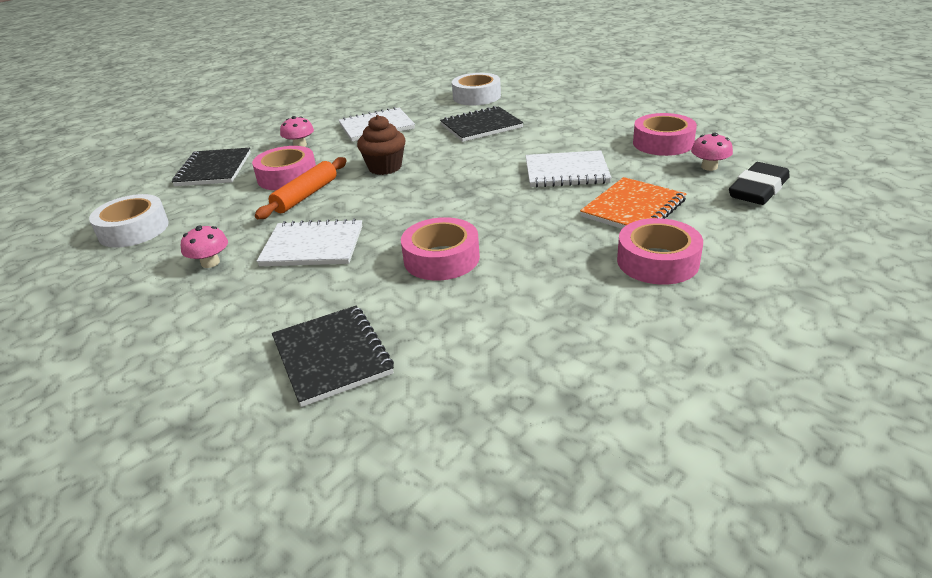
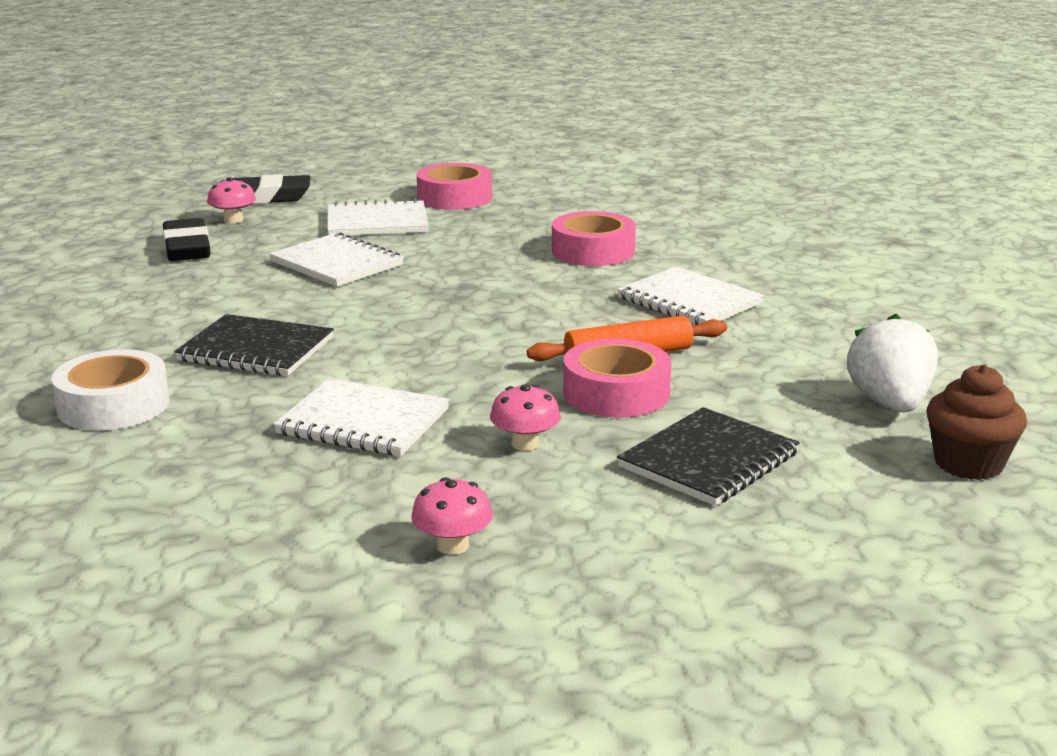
camera: 140 degrees left, 10 degrees down
(133, 230) = (890, 403): white tape -> white strawberry
(210, 263) = (810, 327): pink mushroom -> pink mushroom (452, 545)
(332, 356) = (760, 235): black notebook -> none
(385, 167) = (482, 348): brown cupcake -> brown cupcake (968, 464)
(633, 208) = (377, 222): orange notebook -> white notebook
(663, 143) = (187, 248): pink tape -> black eraser

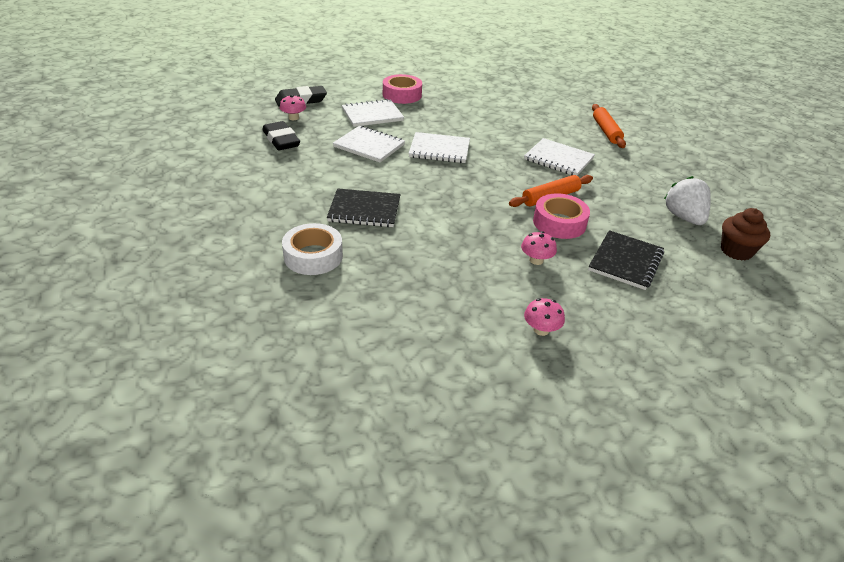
camera: 15 degrees left, 15 degrees up
(363, 422) = (450, 254): white notebook -> white notebook (439, 149)
(593, 251) = (493, 128): pink tape -> none
(822, 266) = (606, 131): none -> orange rolling pin

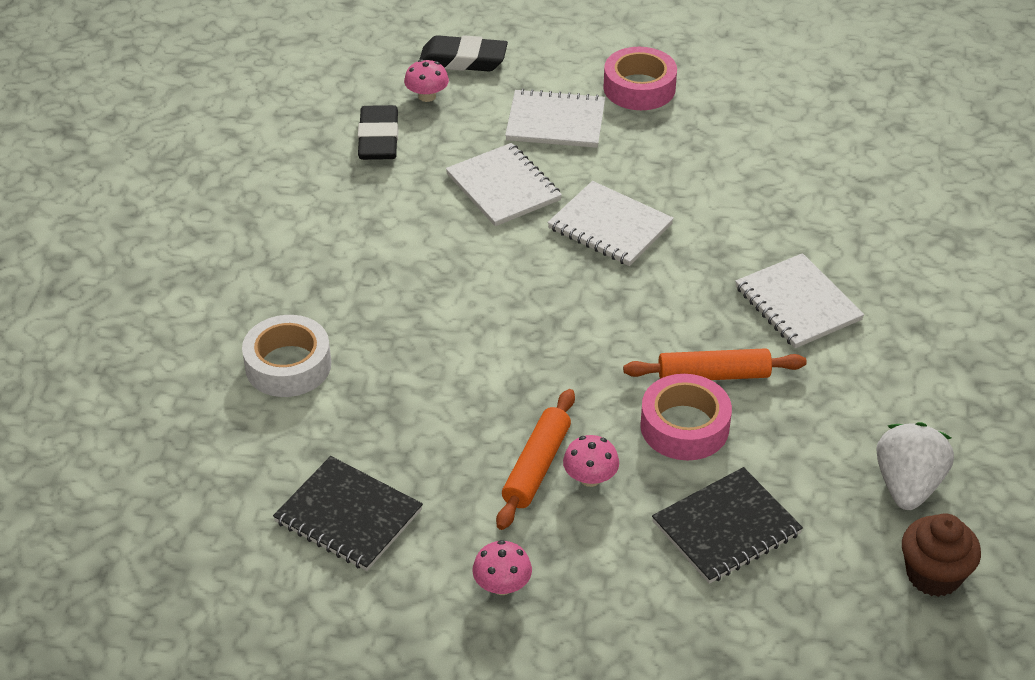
camera: 30 degrees right, 5 degrees up
(364, 210) = (409, 309): black notebook -> black notebook (348, 516)
(606, 131) = (946, 268): orange rolling pin -> orange rolling pin (536, 467)

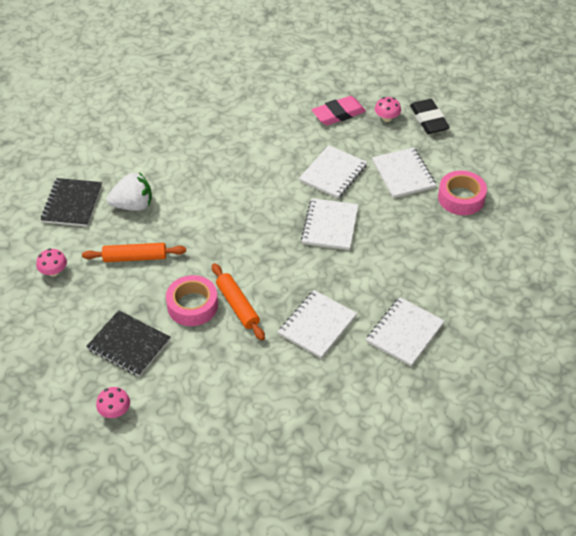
camera: 65 degrees right, 5 degrees up
(288, 365) = (156, 147): white tape -> none
(379, 139) = (338, 114): black eraser -> pink eraser
(590, 478) = (137, 280): pink mushroom -> pink mushroom (115, 411)
(855, 225) = (405, 333): none -> white notebook
(907, 485) = (197, 415): white strawberry -> white strawberry (133, 205)
(933, 575) = (136, 444): brown cupcake -> none

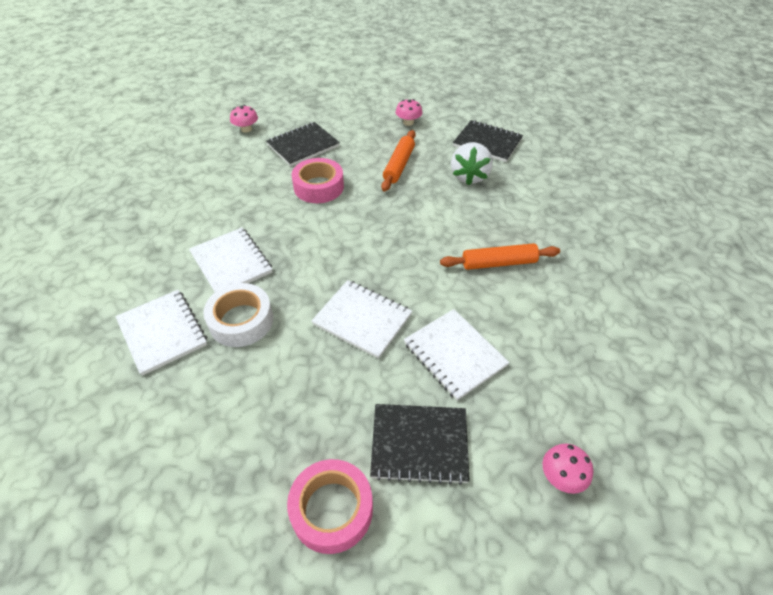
camera: 110 degrees right, 0 degrees up
(237, 306) = (298, 214): orange rolling pin -> orange rolling pin (498, 263)
(338, 114) = (584, 407): pink eraser -> none
(368, 291) = (241, 321): none -> white tape
(403, 174) = (419, 444): white notebook -> black notebook
(429, 120) = (543, 550): black eraser -> none

